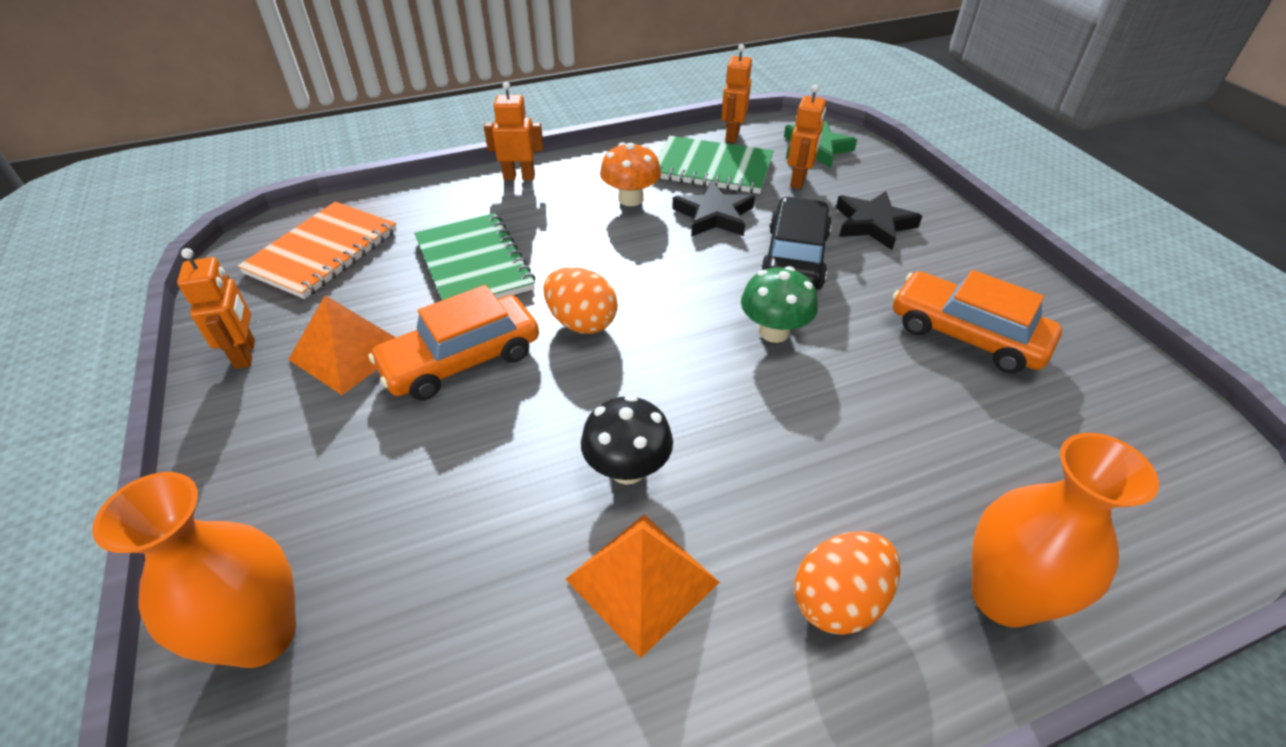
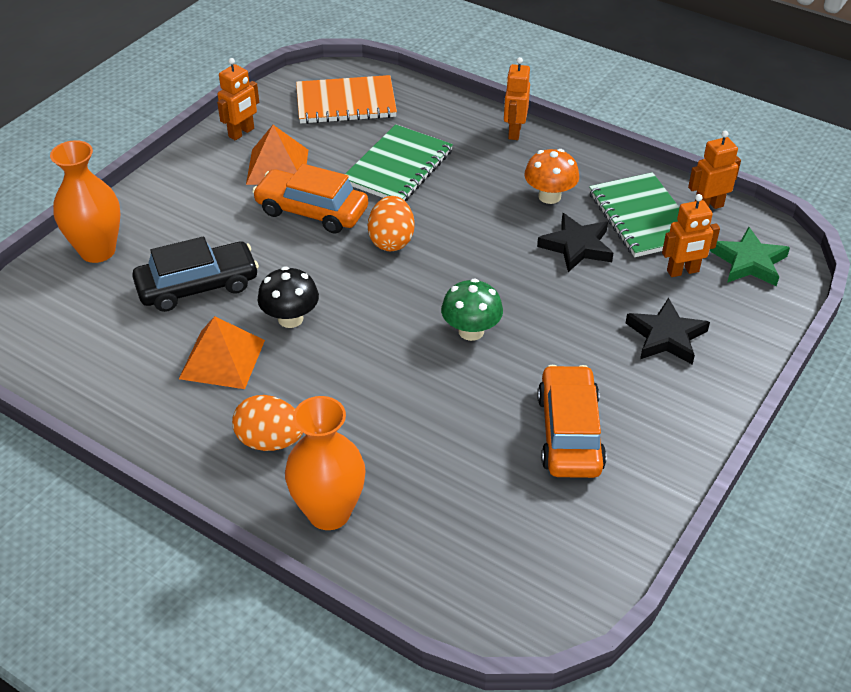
camera: 55 degrees right, 0 degrees up
(519, 177) = (514, 132): orange robot -> orange robot turned 135 degrees counterclockwise
(794, 258) = (568, 309): black car -> black car (198, 286)

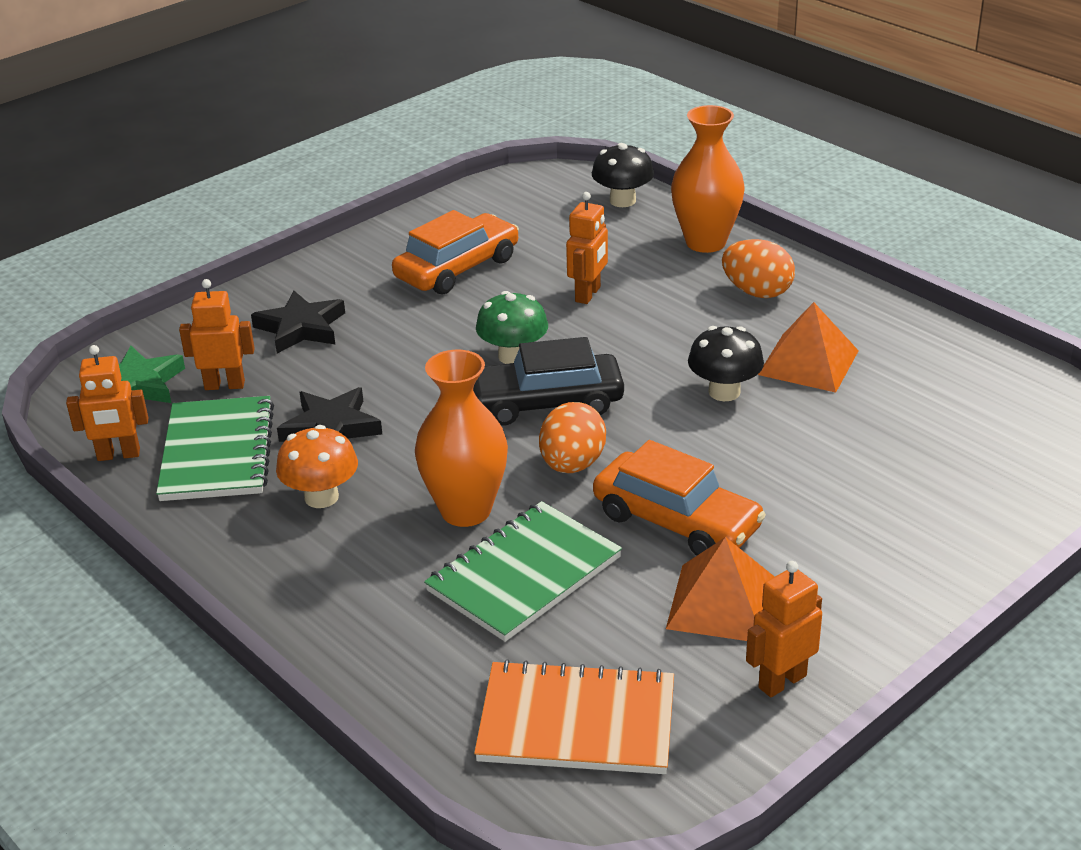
camera: 165 degrees left, 10 degrees down
(97, 251) = (995, 503): orange vase -> orange vase (465, 510)
(198, 286) = (843, 441): black car -> black car (546, 403)
(436, 578) = (622, 201): none -> black mushroom
(514, 132) = (306, 612): orange robot -> orange robot (588, 294)
(569, 433) = (457, 268): orange car -> orange car turned 150 degrees counterclockwise

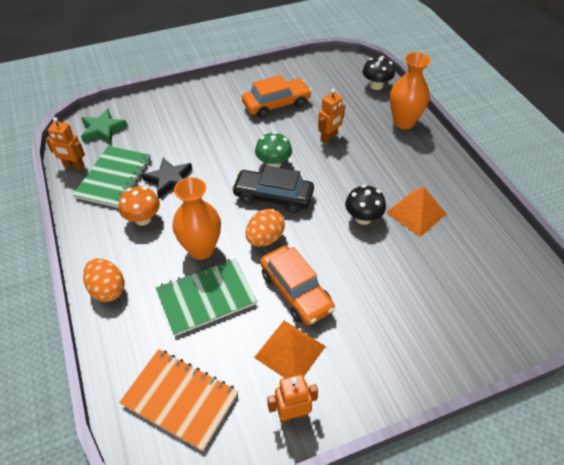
camera: 20 degrees right, 15 degrees up
(224, 385) = (138, 141): orange robot -> none
(301, 328) = (188, 118): black star -> none
(757, 292) = (413, 160): orange egg -> orange egg (107, 289)

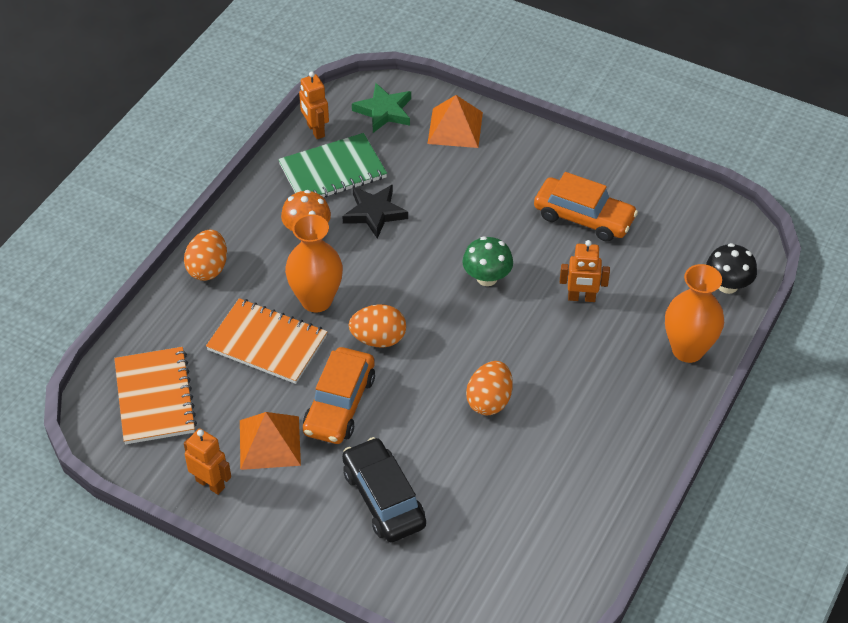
camera: 50 degrees right, 0 degrees up
(206, 297) = (267, 343): green notebook -> orange notebook
(273, 197) = (440, 309): black car -> black car (383, 498)
(363, 218) = (489, 401): black mushroom -> orange egg
(416, 213) = (545, 443): orange pyramid -> orange pyramid (455, 128)

